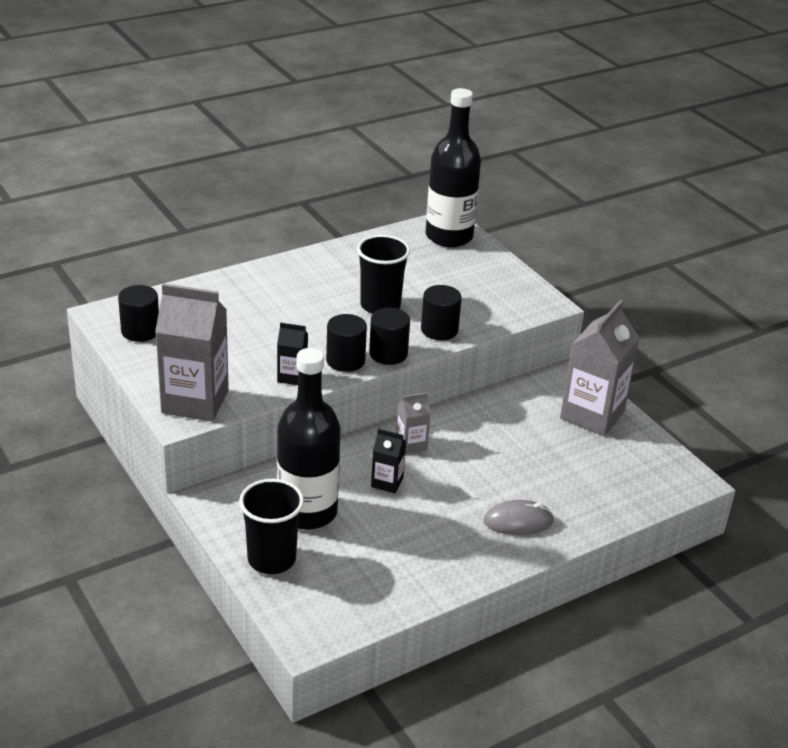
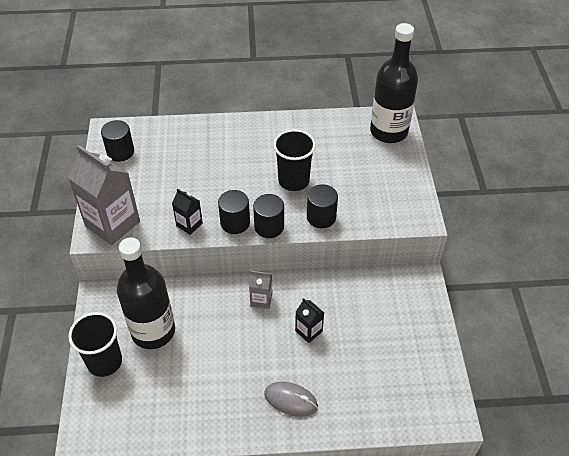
camera: 30 degrees right, 15 degrees up
(387, 482) = (222, 327): black carton -> black carton (308, 331)
(592, 415) = (413, 323): grey carton -> none

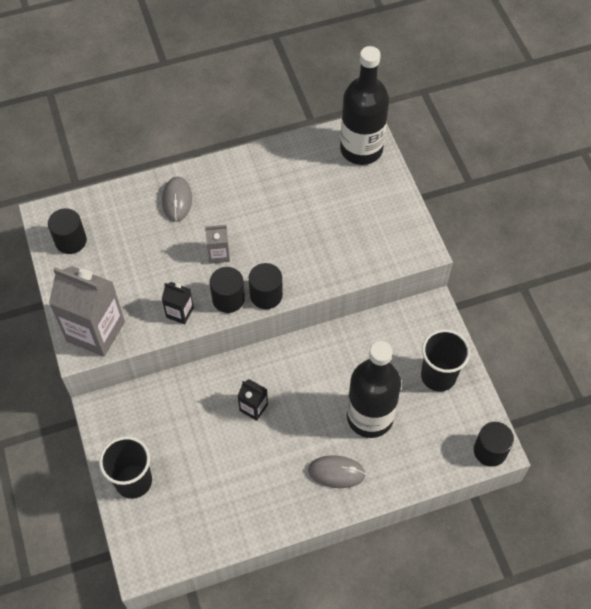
camera: 15 degrees left, 10 degrees up
(153, 331) = (172, 435): black bottle -> black bottle (370, 417)
(219, 139) = (177, 200): none -> grey mouse
(261, 299) = (274, 373): grey carton -> grey carton (219, 254)
(293, 180) = (275, 234): black cup -> black cup (438, 376)
(308, 331) = (333, 395): black carton -> black carton (253, 407)
(321, 217) = (317, 271): black cylinder -> black cylinder (490, 451)

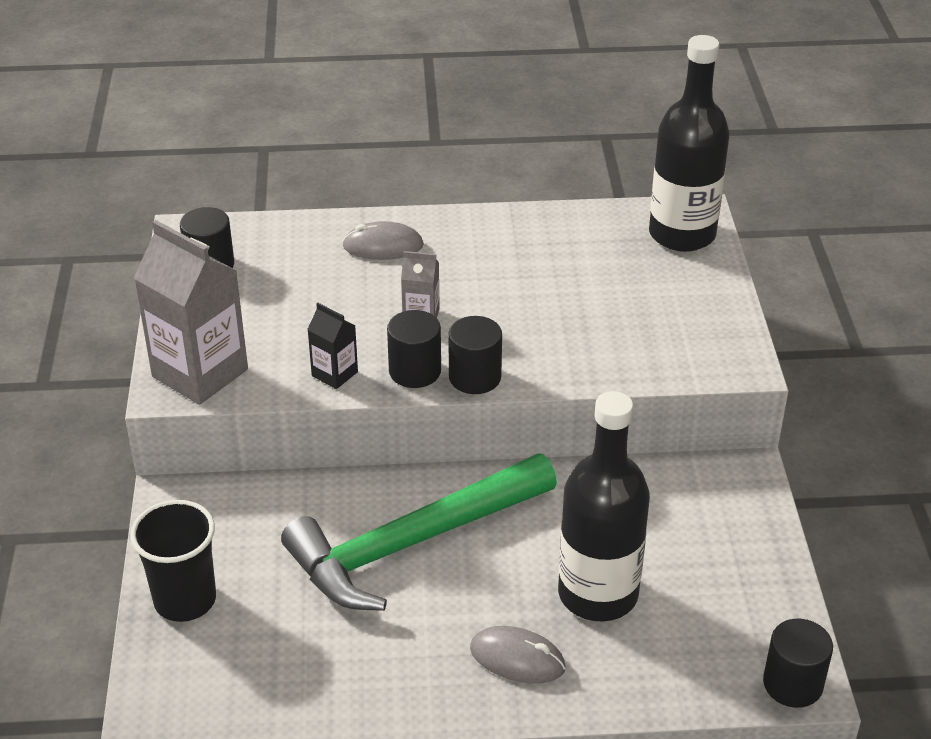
camera: 15 degrees right, 20 degrees down
(177, 200) = (383, 246): grey mouse -> grey mouse turned 75 degrees clockwise
(253, 407) = (411, 543): black carton -> green hammer
(438, 376) = (730, 562): black cup -> none

